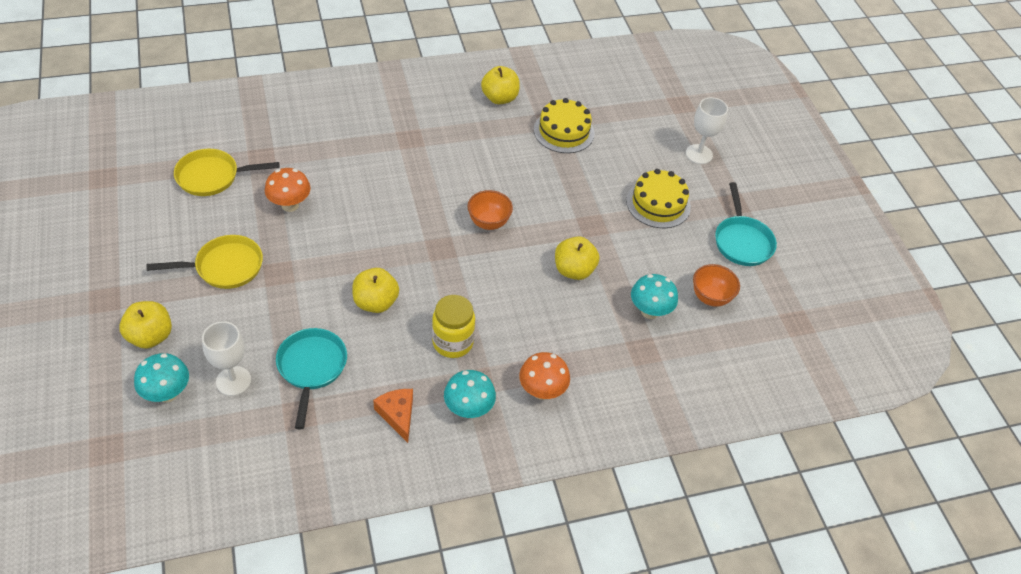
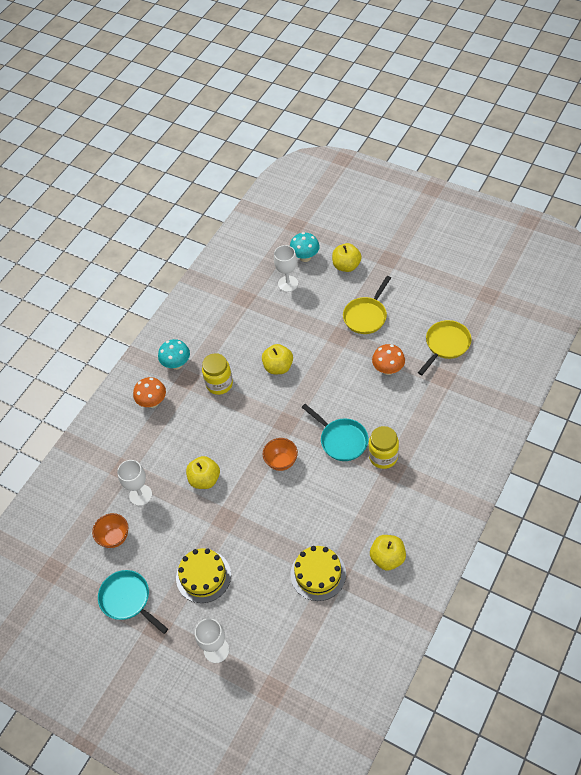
camera: 145 degrees right, 5 degrees up
(312, 368) = (265, 317): turquoise pan -> turquoise pan (341, 440)
(397, 415) = (204, 334): orange cheese -> none
(403, 152) = (383, 457): none -> yellow jar
(649, 311) = (140, 495): turquoise mushroom -> white goblet

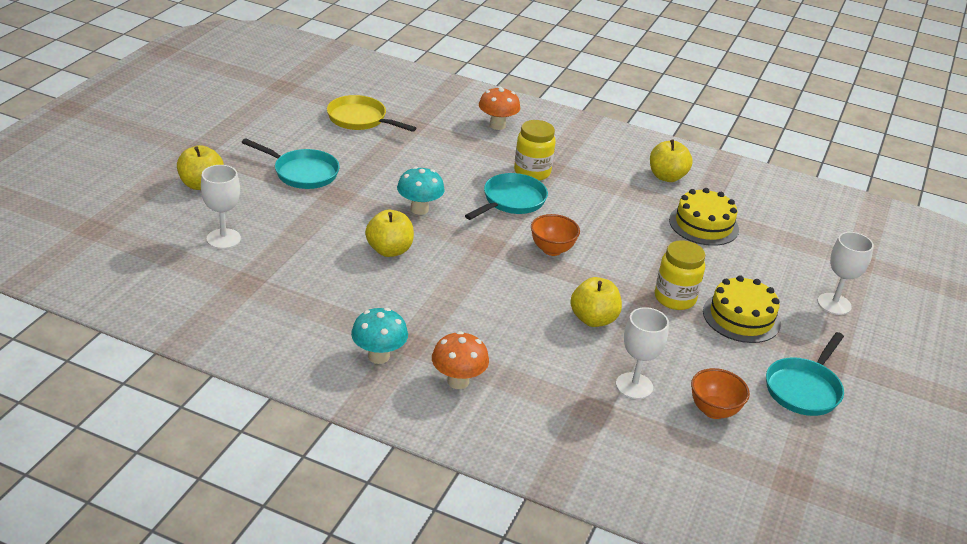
camera: 105 degrees left, 20 degrees down
(219, 384) = (420, 308): yellow jar -> yellow jar (675, 298)
(305, 257) = (171, 221): turquoise mushroom -> turquoise mushroom (419, 209)
(366, 316) = (302, 173): yellow pan -> turquoise pan
(388, 369) = (397, 161): orange mushroom -> orange mushroom (497, 125)

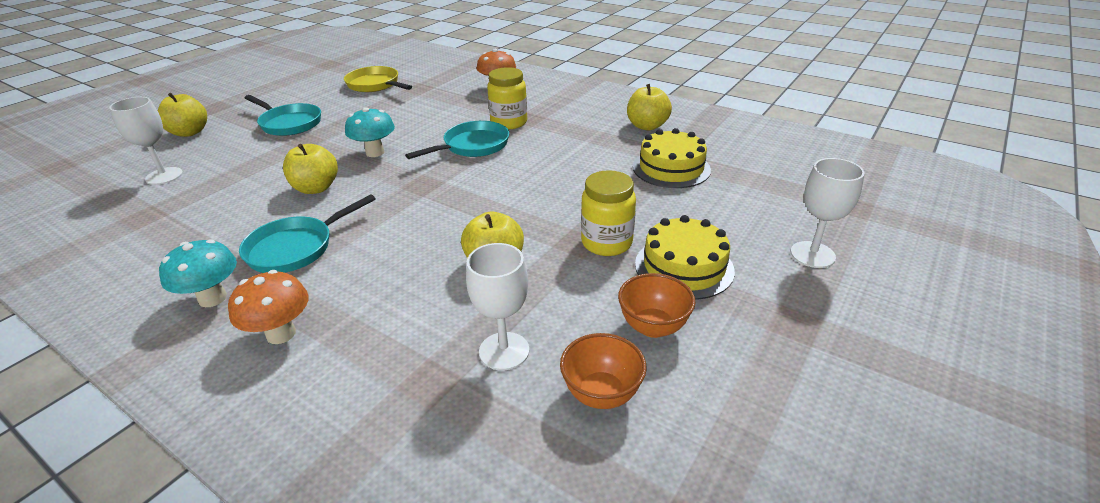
camera: 15 degrees right, 0 degrees up
(552, 250) = (488, 190): orange bowl -> orange bowl (653, 327)
(804, 389) = (747, 368): turquoise pan -> turquoise pan (295, 248)

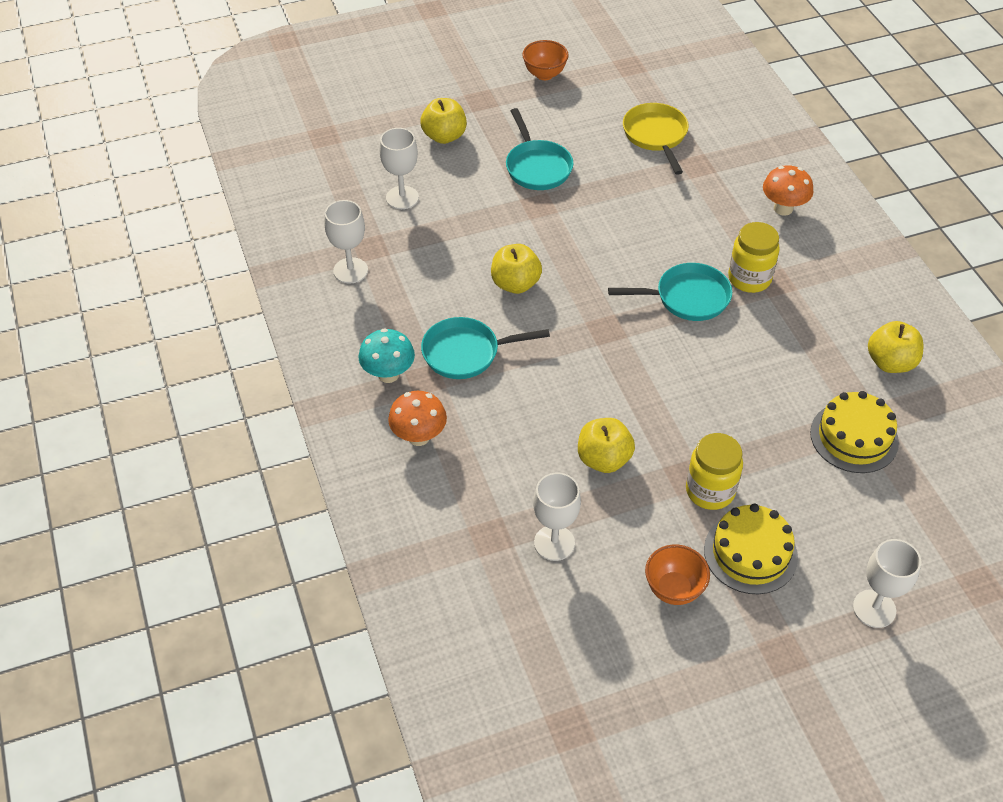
camera: 35 degrees right, 15 degrees up
(125, 239) = (350, 270): none -> white goblet
(375, 152) = (591, 258): turquoise mushroom -> none
(601, 394) = (592, 615): orange bowl -> orange bowl (544, 74)

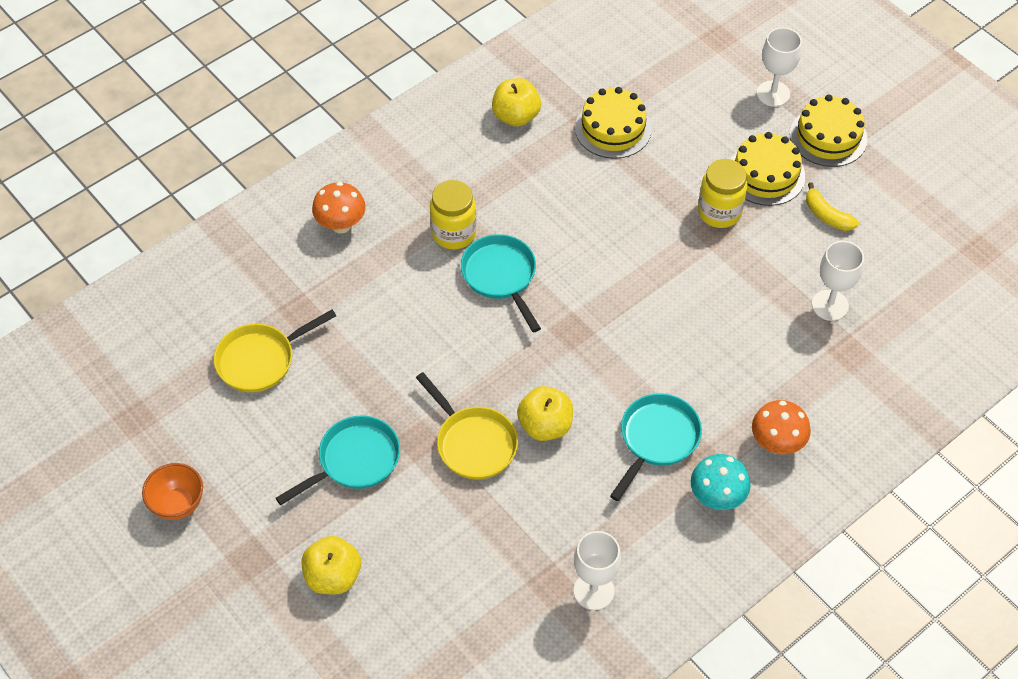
camera: 110 degrees left, 5 degrees up
(402, 197) = (458, 582): white goblet -> none
(466, 353) = (657, 439): turquoise pan -> turquoise pan turned 120 degrees counterclockwise
(520, 236) = (473, 443): none -> yellow pan
(603, 459) = (726, 293): yellow apple -> none
(673, 589) = (827, 215): orange bowl -> yellow banana
(791, 639) = (828, 136): none -> yellow cake

